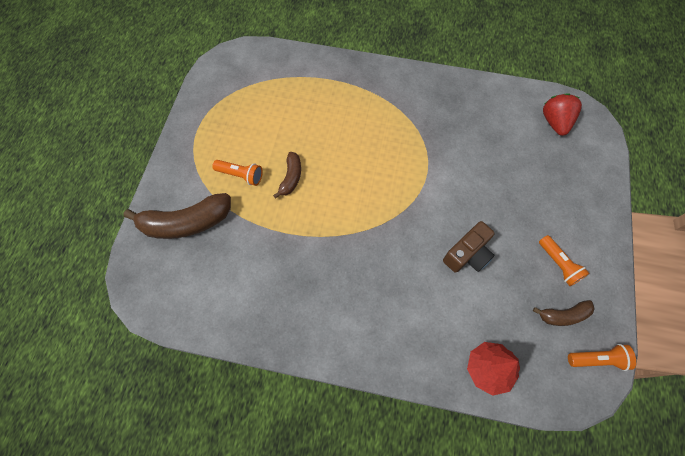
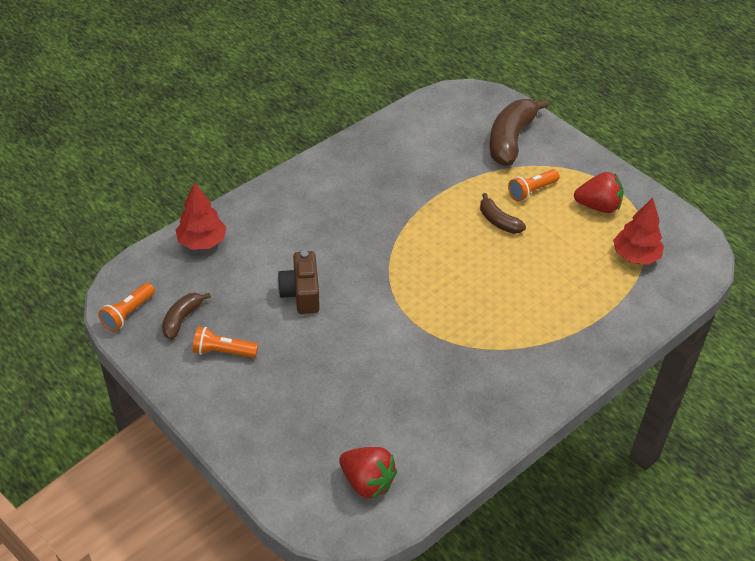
camera: 125 degrees right, 20 degrees down
(227, 128) = (598, 206): none -> red strawberry
(262, 87) = (635, 256): none -> red tree

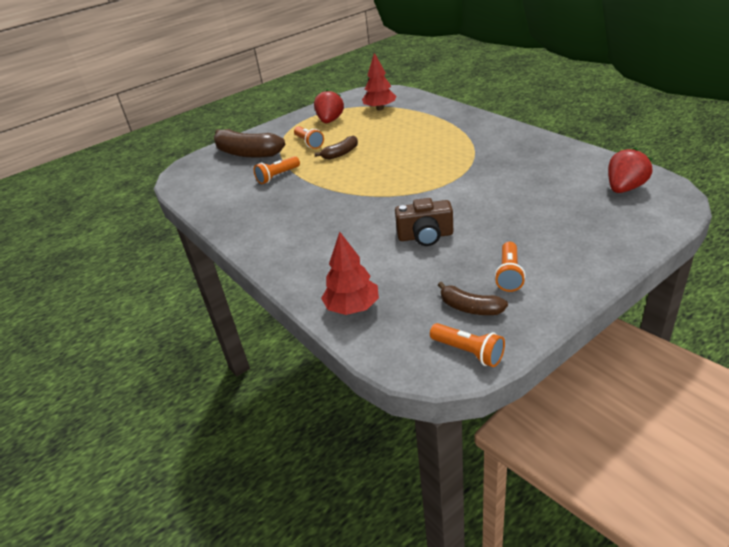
camera: 80 degrees left, 10 degrees down
(448, 171) = (277, 176): none -> orange flashlight

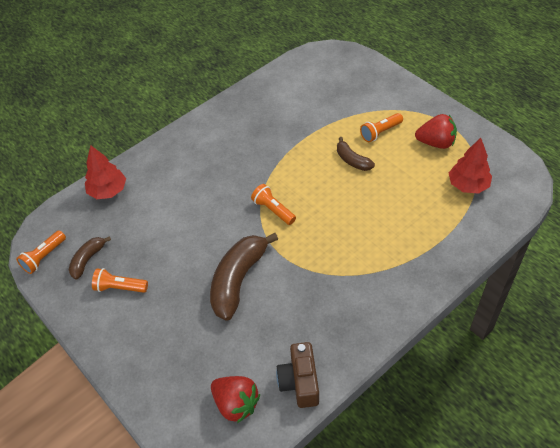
camera: 85 degrees right, 15 degrees up
(247, 153) = (363, 89): brown banana -> brown banana (238, 280)
(277, 176) = (311, 119): orange flashlight -> orange flashlight (273, 210)
(425, 236) = (187, 232): brown camera -> brown camera (300, 382)

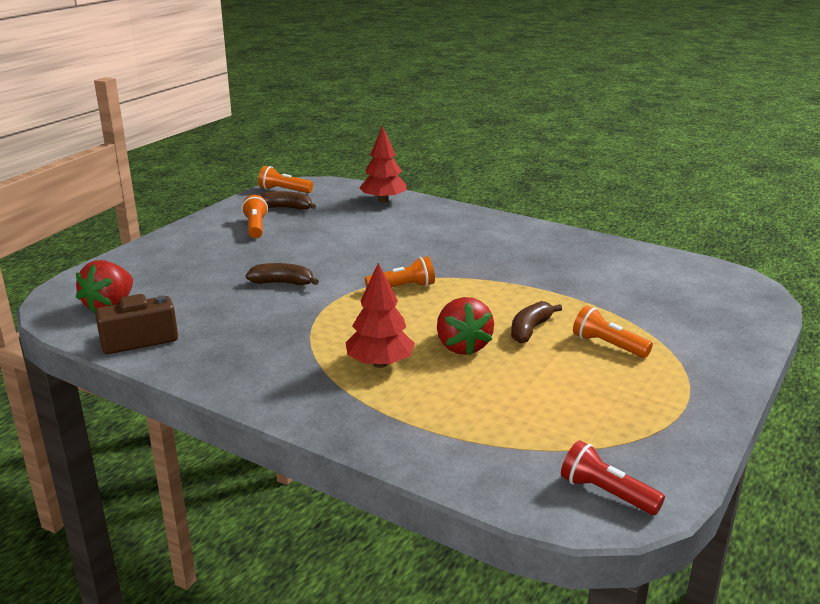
camera: 70 degrees right, 25 degrees down
(238, 280) = (282, 283): brown banana -> brown banana, size x0.54
(273, 210) = (402, 287): orange flashlight -> orange flashlight turned 45 degrees clockwise
(436, 143) = (626, 398): red strawberry -> red strawberry (462, 346)
(468, 185) = (548, 440): red tree -> red tree (380, 363)
(514, 177) = (606, 493): none -> red flashlight

